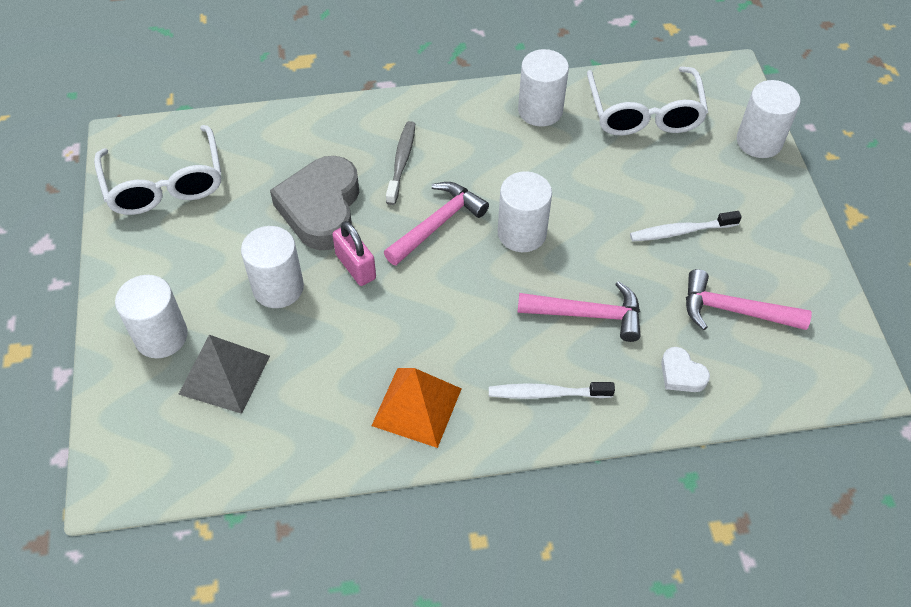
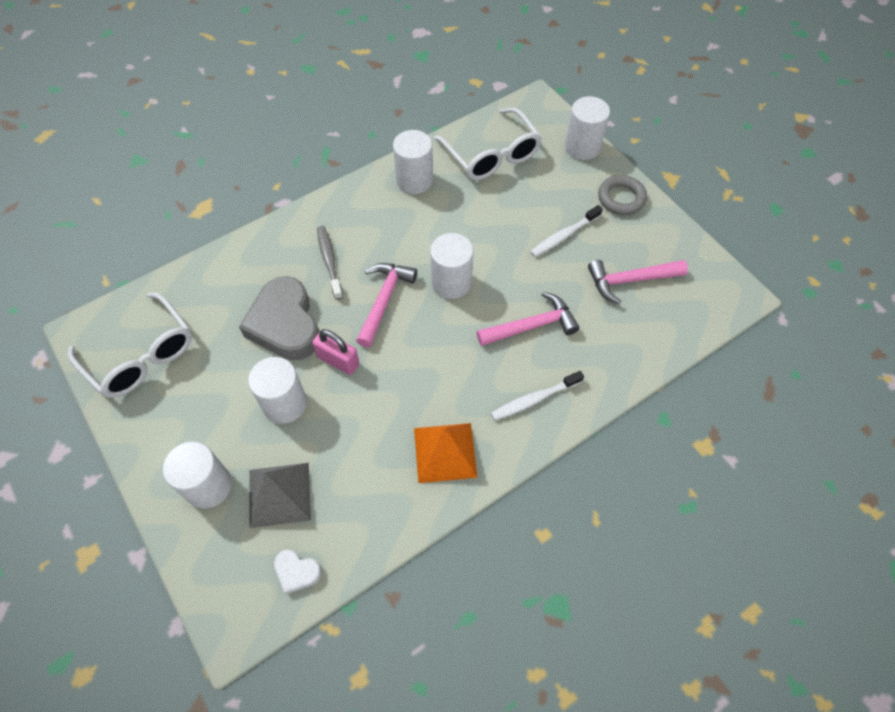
camera: 25 degrees left, 5 degrees up
(681, 374) = (619, 343): white heart -> white heart (297, 572)
(775, 215) = (621, 198): none -> grey ring

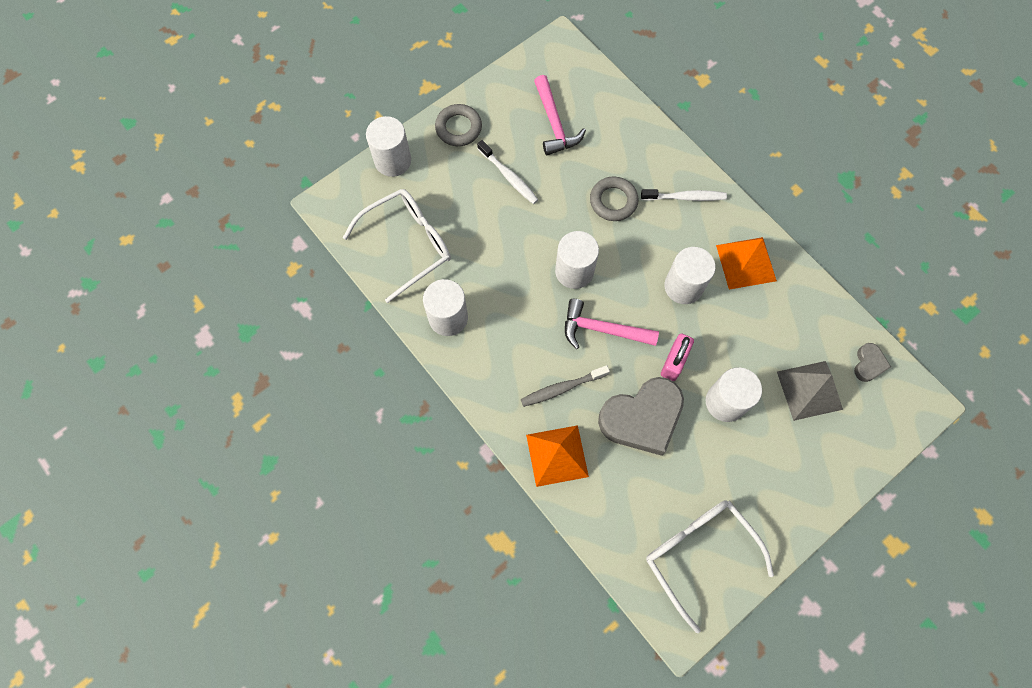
camera: 95 degrees left, 10 degrees up
(141, 356) = (698, 554): white glasses -> white glasses turned 75 degrees counterclockwise
(208, 486) = (814, 453): white cylinder -> white cylinder (683, 286)
(266, 252) = (557, 455): none -> orange pyramid
(297, 572) = (868, 364): white heart -> grey heart
(531, 326) = (613, 201): pink hammer -> grey ring
(534, 399) = (685, 197): white toothbrush -> white toothbrush turned 60 degrees counterclockwise

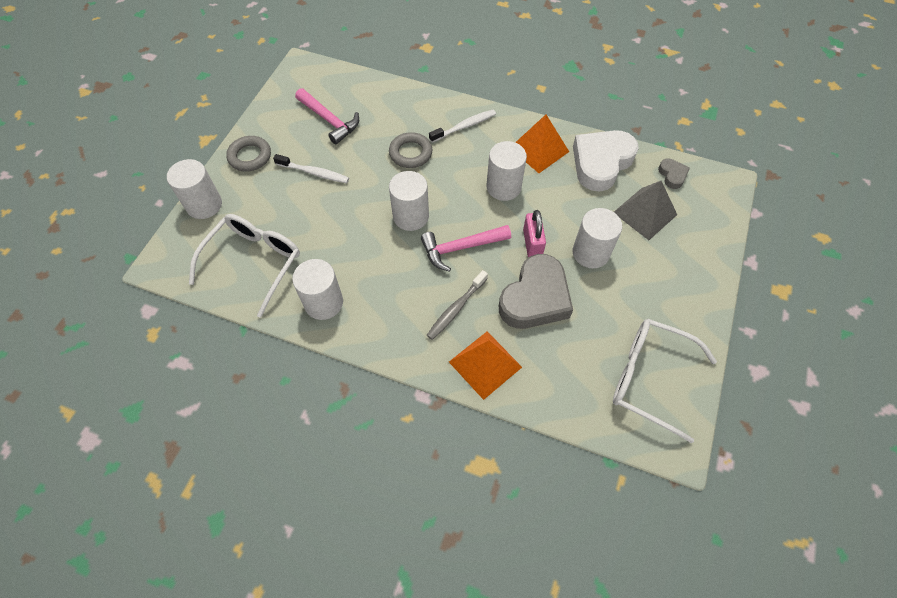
camera: 30 degrees left, 10 degrees down
(801, 311) = (601, 163): none -> white heart

